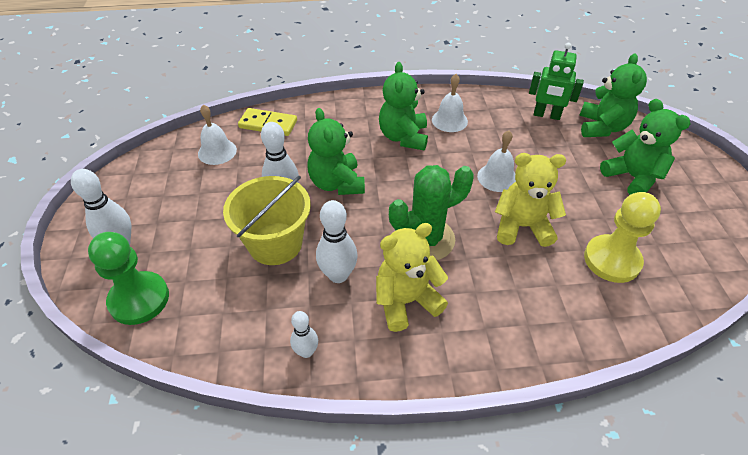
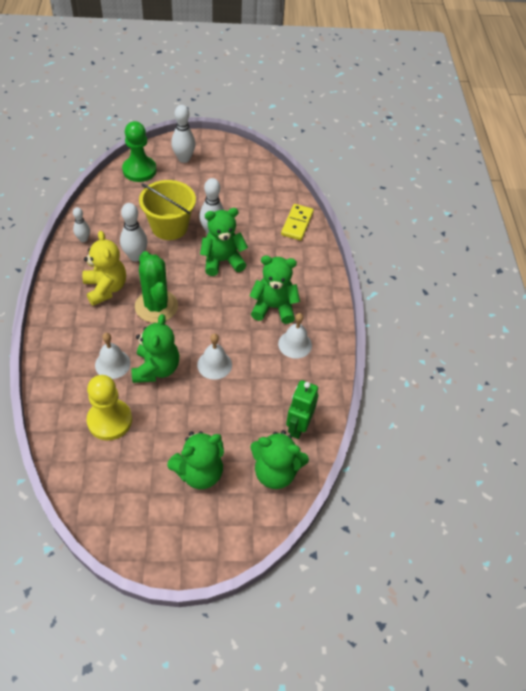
camera: 90 degrees right, 5 degrees up
(217, 151) = (266, 196): white bell -> white bell (112, 364)
(522, 227) = (156, 369): yellow teddy bear -> green teddy bear

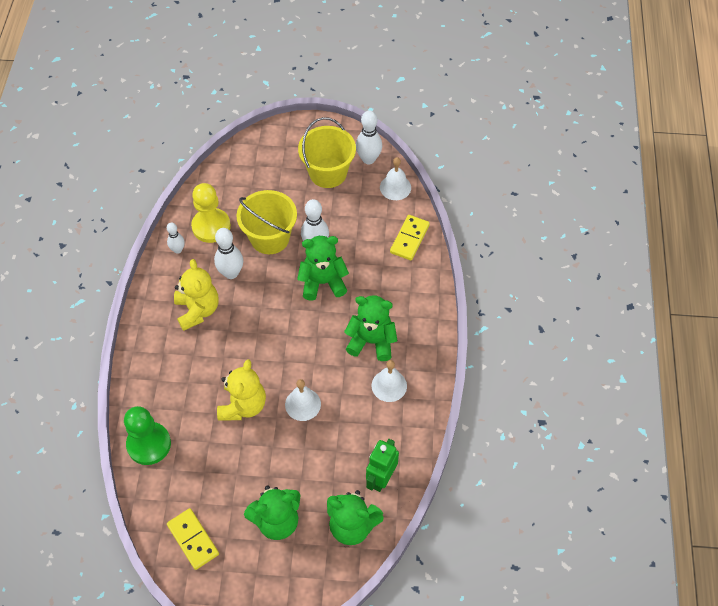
camera: 10 degrees right, 5 degrees up
(109, 420) = (193, 459): yellow pawn -> yellow pawn (211, 226)
(112, 364) = (199, 397): white bell -> white bell (395, 187)
(115, 496) = (193, 539): none -> yellow domino
(139, 170) = (242, 164): green pawn -> green pawn (149, 444)
(156, 306) = (248, 334): green cactus -> none
(156, 369) = (243, 405): green teddy bear -> yellow teddy bear
(184, 159) = (292, 150): white bowling pin -> white bowling pin (368, 159)
(217, 175) = (328, 173): none -> yellow bucket

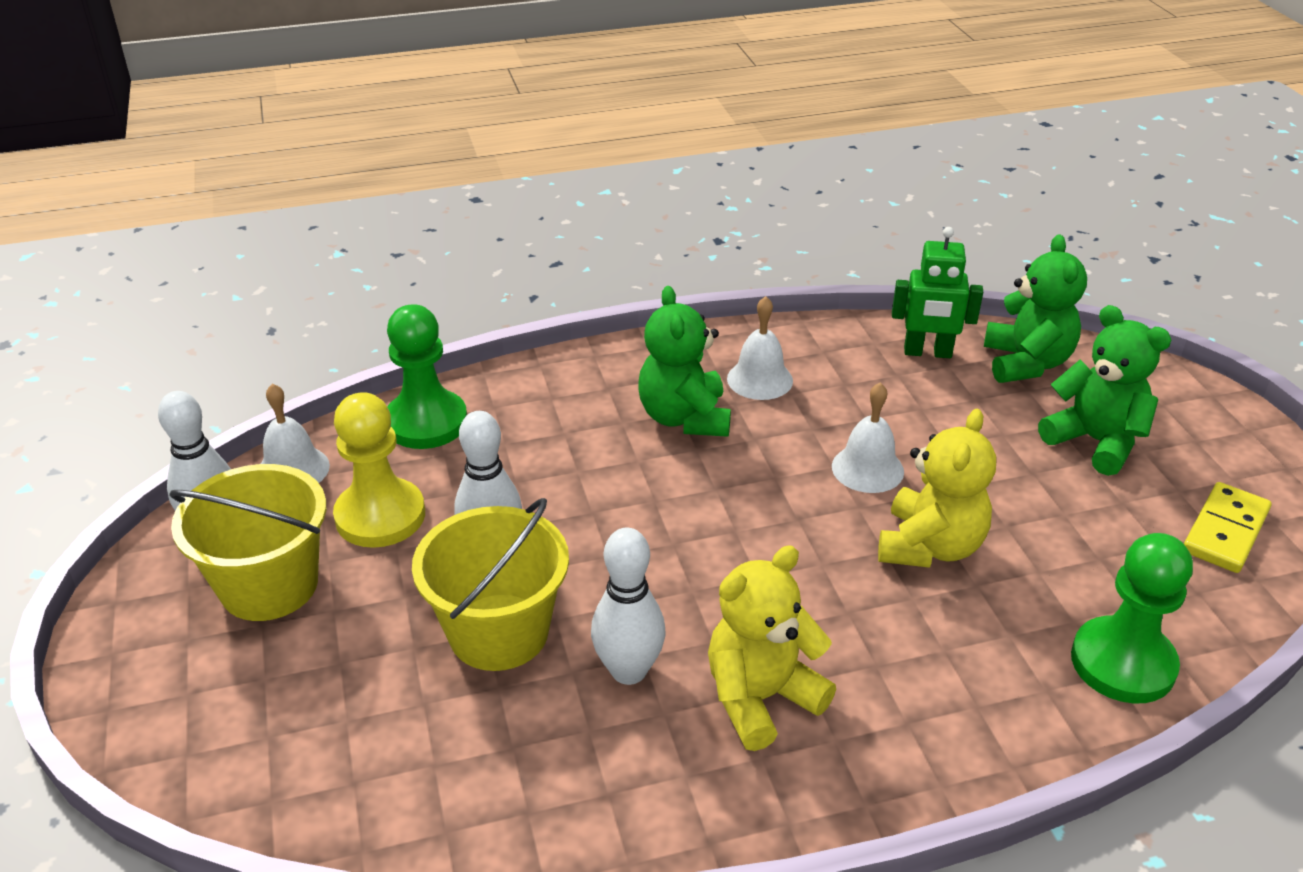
camera: 110 degrees left, 20 degrees down
(178, 250) = (606, 808): white bowling pin -> none
(211, 226) = (504, 760): yellow pawn -> yellow pawn (380, 516)
(243, 405) = (930, 546): yellow teddy bear -> yellow teddy bear turned 120 degrees clockwise
(323, 282) = (584, 513): green teddy bear -> none
(409, 239) = (426, 422): yellow domino -> green pawn

